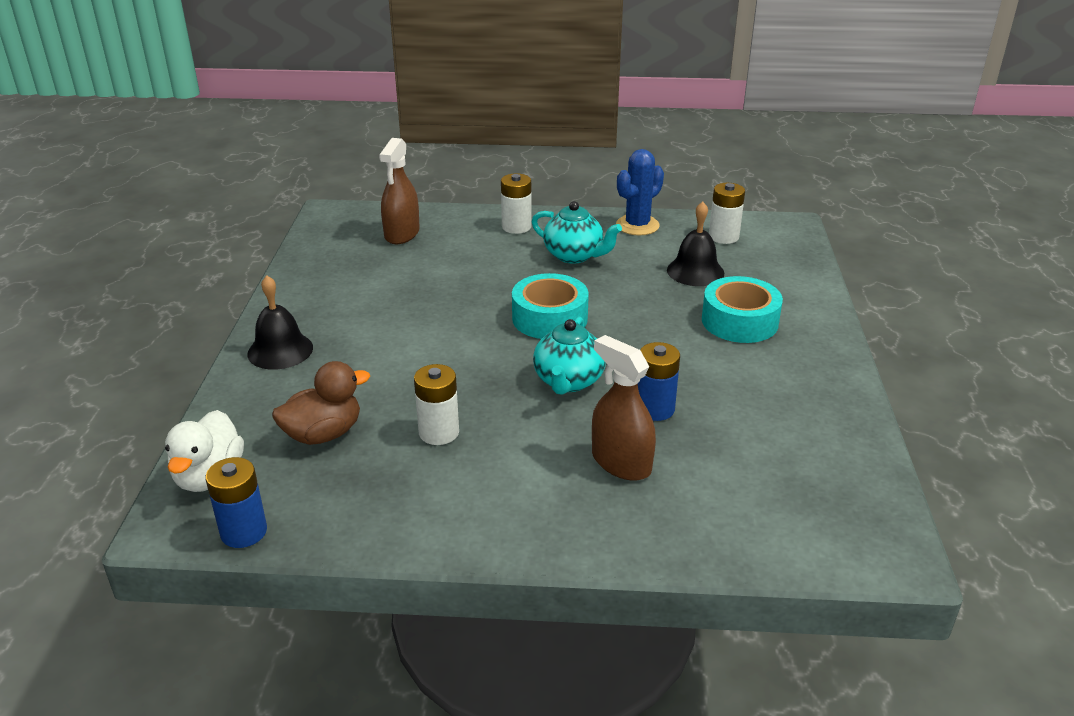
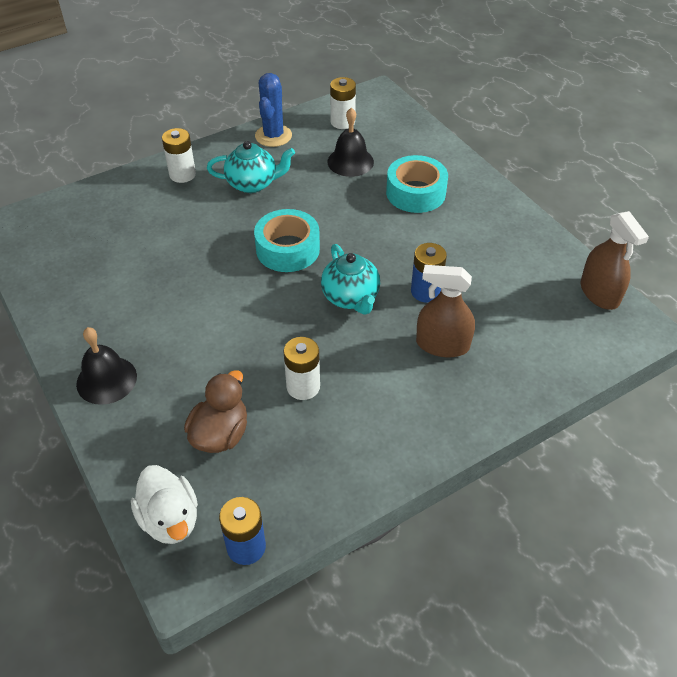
camera: 35 degrees left, 15 degrees up
(402, 234) = (93, 220): brown spray bottle -> brown spray bottle (599, 293)

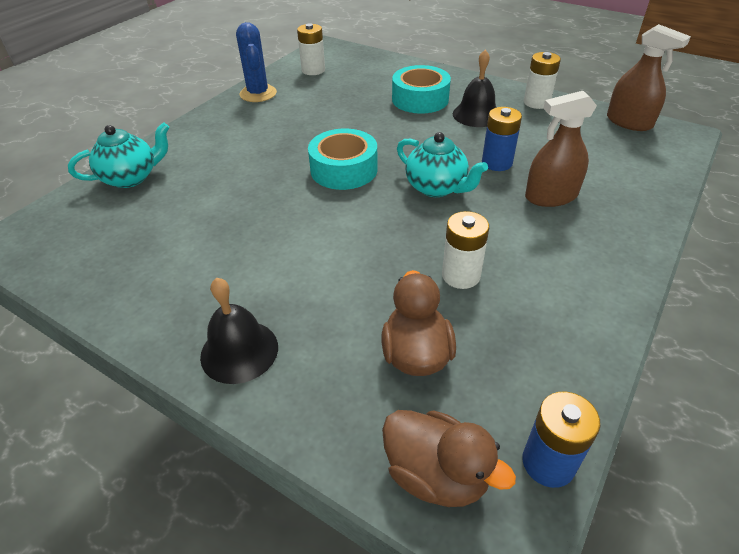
camera: 25 degrees left, 5 degrees down
(170, 519) = (436, 474): white duck -> brown duck
(182, 174) = (189, 143): white battery -> white battery (536, 102)
(253, 184) = (267, 131): turquoise teapot -> turquoise teapot (131, 178)
(350, 161) = (344, 93): black bell -> black bell (476, 114)

